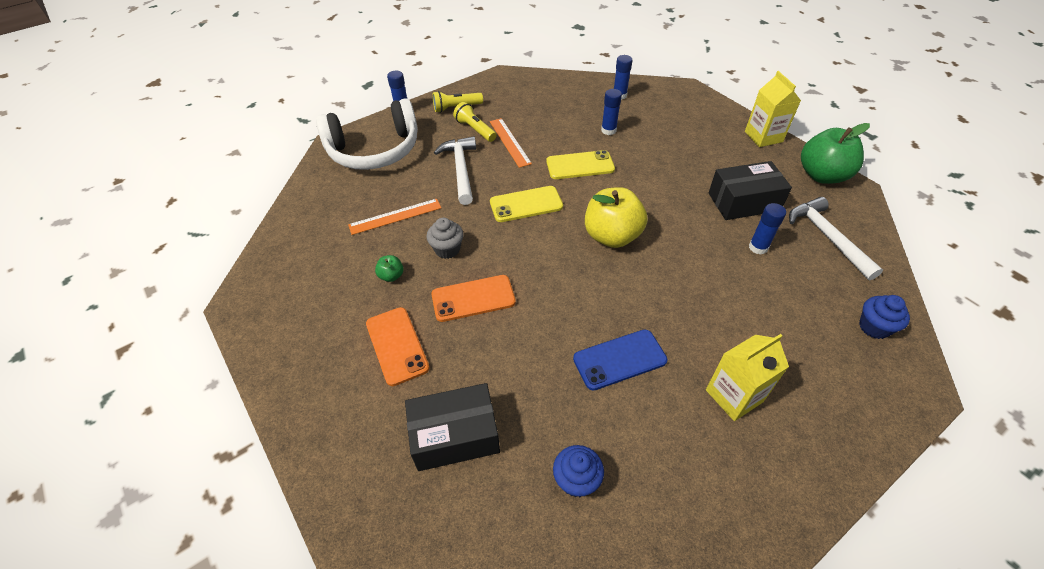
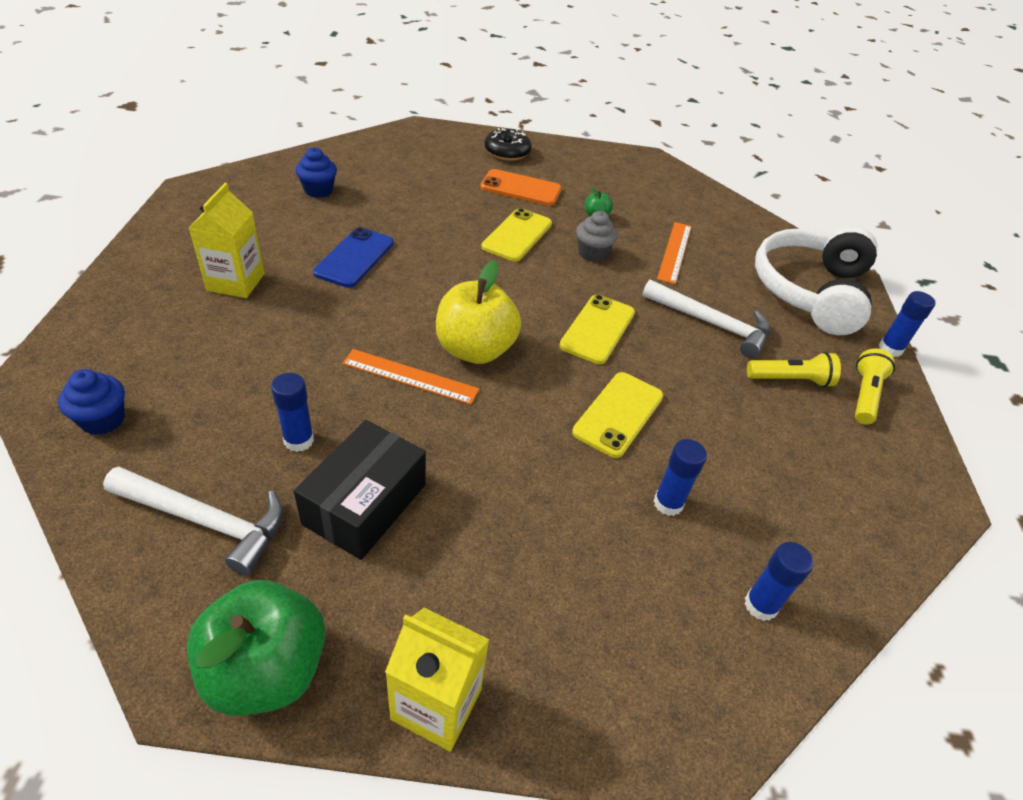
camera: 125 degrees right, 5 degrees down
(332, 406) = (507, 152): none -> black donut
(455, 435) = (418, 173): black box -> none
(473, 298) = (517, 235): orange phone -> yellow phone
(509, 142) = (733, 390): orange ruler -> orange ruler (410, 376)

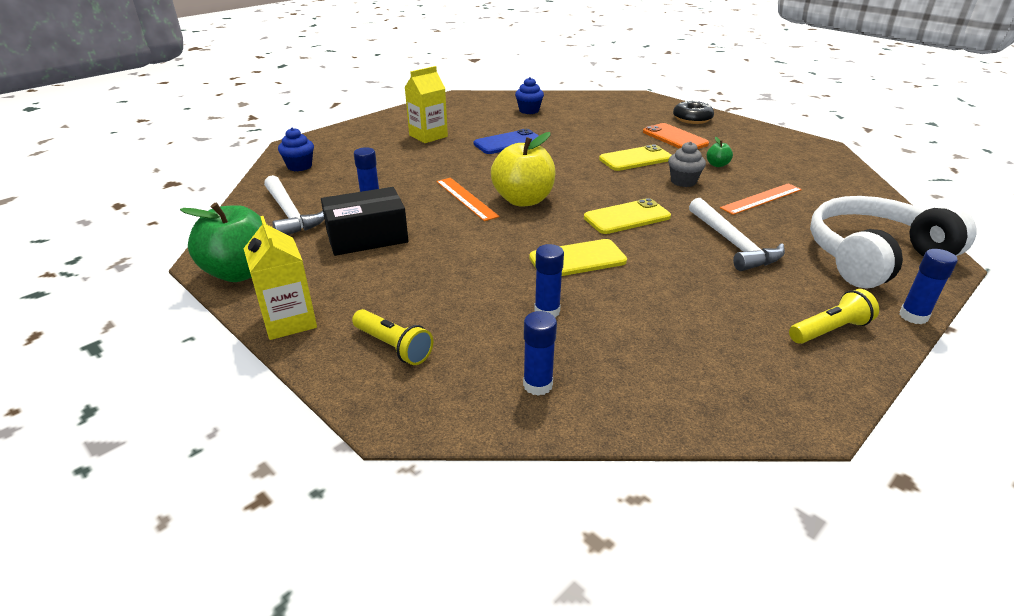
camera: 45 degrees right, 10 degrees down
(790, 380) = (761, 295): yellow flashlight -> yellow flashlight (393, 346)

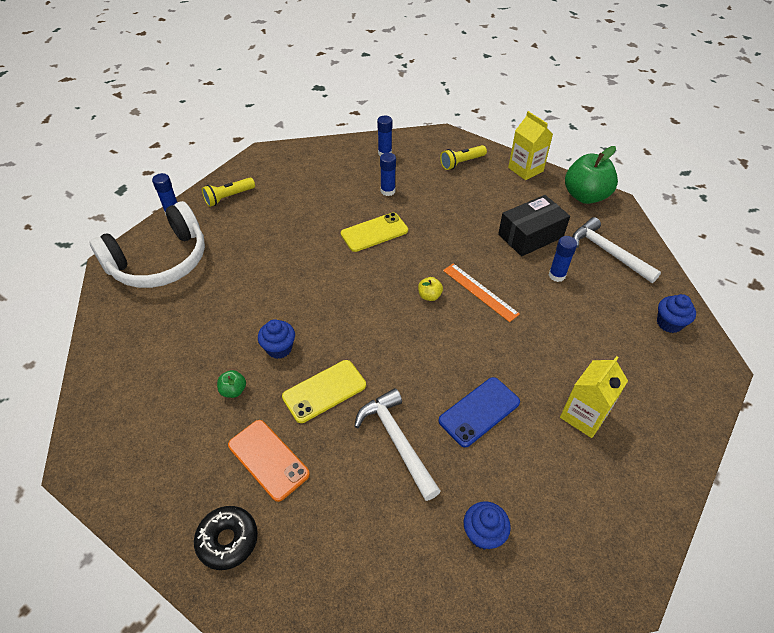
camera: 170 degrees right, 15 degrees up
(393, 346) = (461, 163): yellow flashlight -> yellow flashlight turned 60 degrees counterclockwise
(523, 200) = (429, 296): yellow apple -> yellow apple, size x0.43
(627, 217) = (338, 283): yellow phone -> none
(683, 181) = (279, 348): grey cupcake -> blue cupcake
(733, 243) = (259, 262): white hammer -> white hammer (397, 441)
(761, 199) = (212, 327): orange ruler -> none

